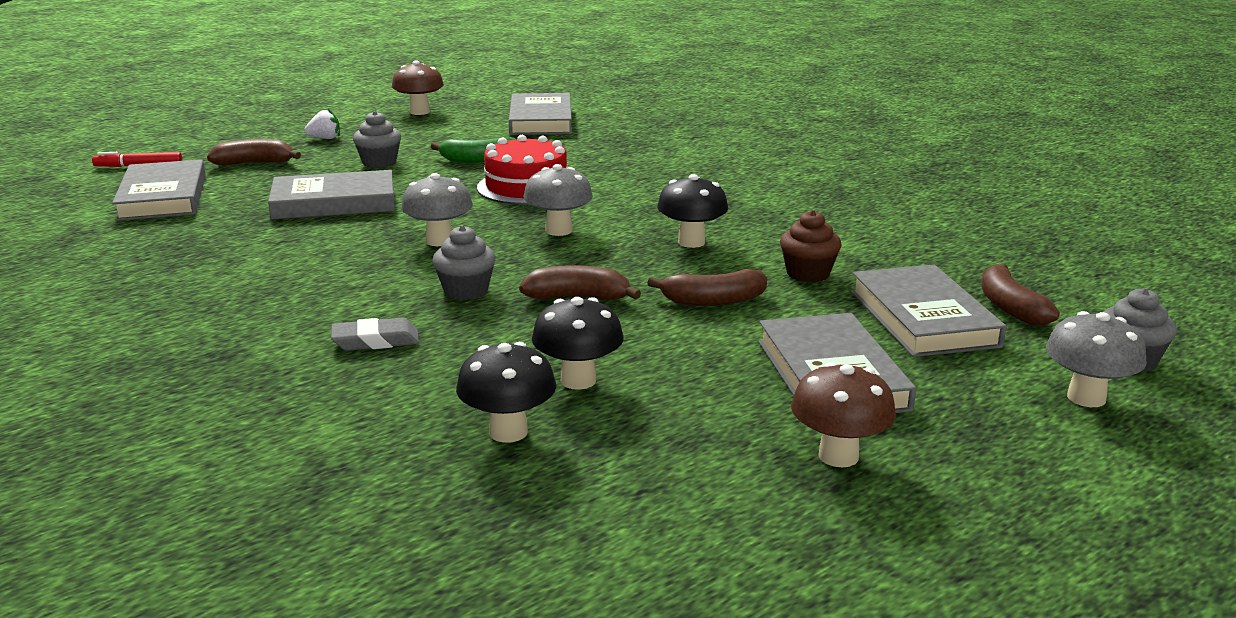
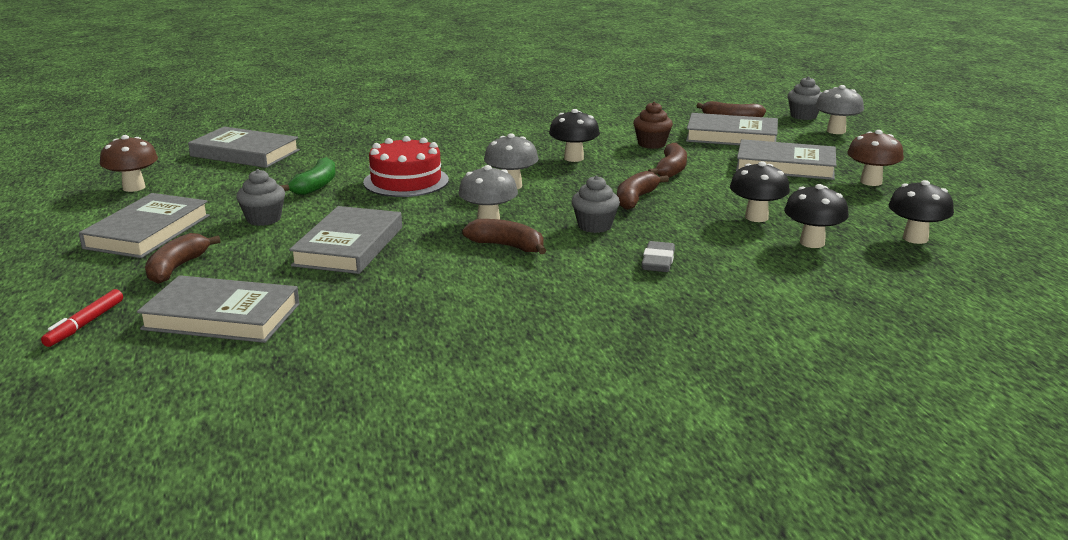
camera: 65 degrees left, 0 degrees up
(325, 138) = (148, 232): white strawberry -> grey book
(375, 261) = (507, 246): none -> brown banana
(592, 520) = (915, 238): none -> black mushroom

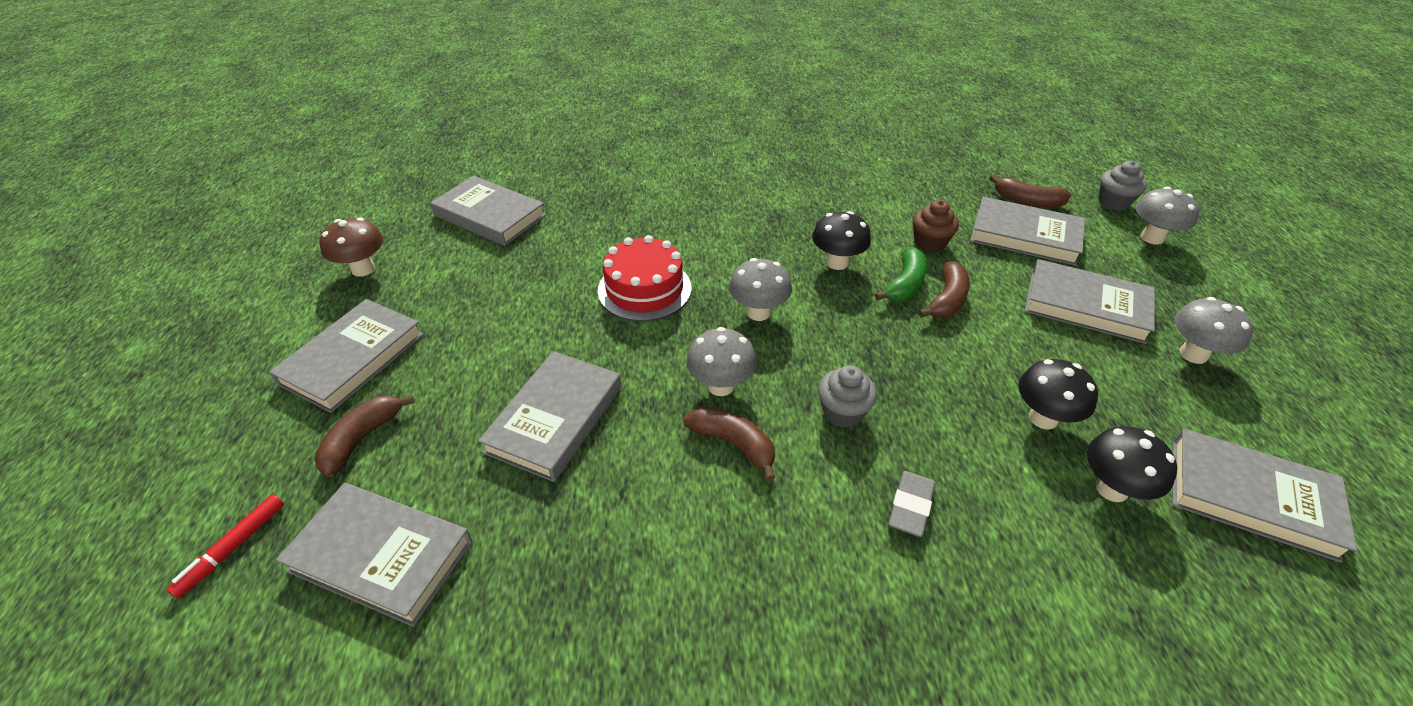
camera: 10 degrees right, 20 degrees up
(263, 219) = (477, 348): grey cupcake -> none
(315, 186) = (547, 288): green banana -> green banana (905, 284)
(635, 199) = (898, 358): brown banana -> none
(871, 182) = (1193, 354): brown mushroom -> grey mushroom
(915, 238) = (1251, 497): black mushroom -> grey book

